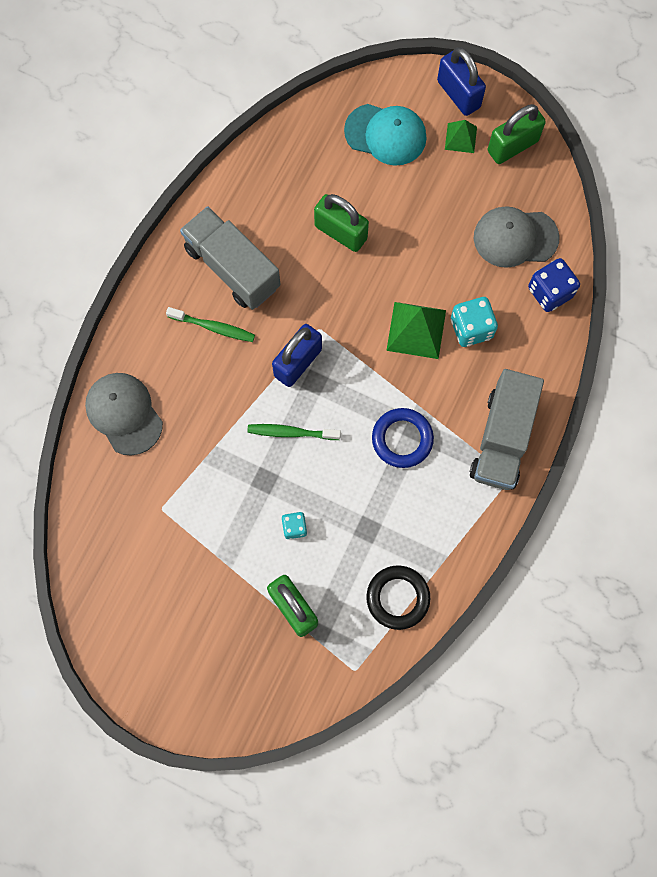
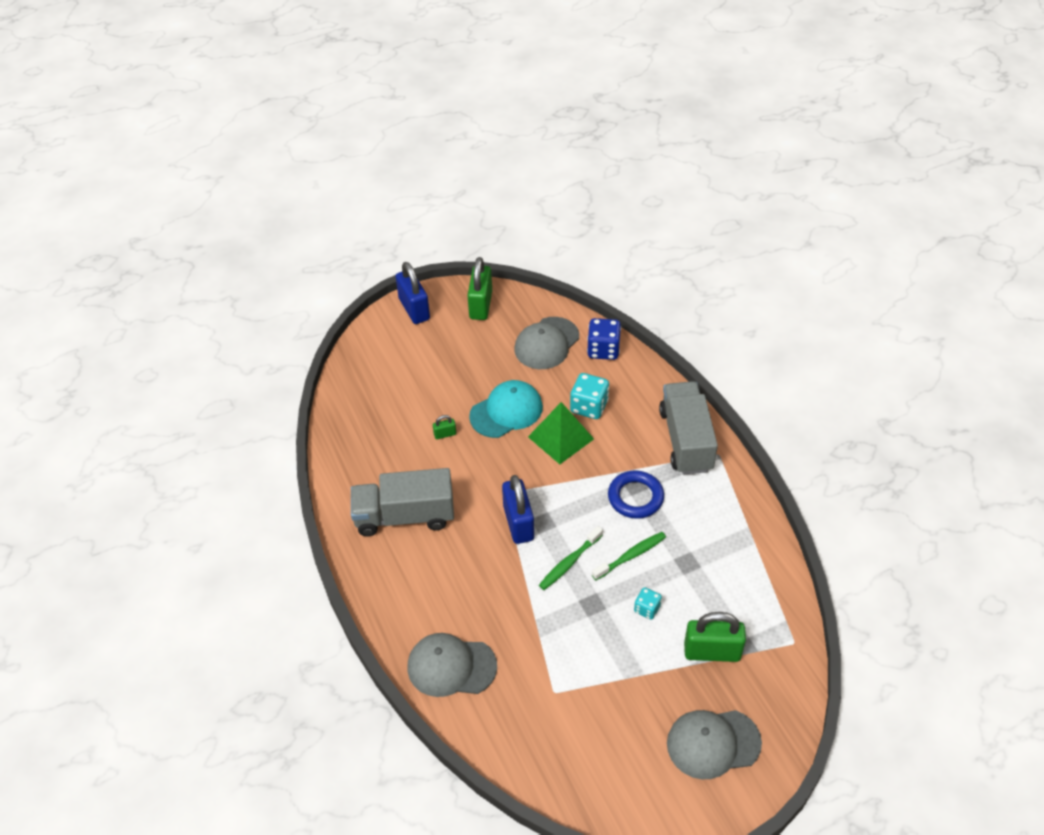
camera: 50 degrees left, 25 degrees down
(208, 664) = (713, 743): none -> grey cap
(213, 327) = (439, 559): green toothbrush -> green toothbrush (631, 556)
(340, 232) = (445, 434): green padlock -> green padlock, size x0.45
(385, 134) = (400, 364): turquoise cap -> turquoise cap (506, 411)
(398, 598) = (756, 577): black ring -> none
(458, 94) = (414, 309): blue padlock -> blue padlock turned 60 degrees clockwise
(460, 138) = (446, 327): green pyramid -> none
(502, 438) = (686, 440): grey truck -> grey truck turned 150 degrees counterclockwise

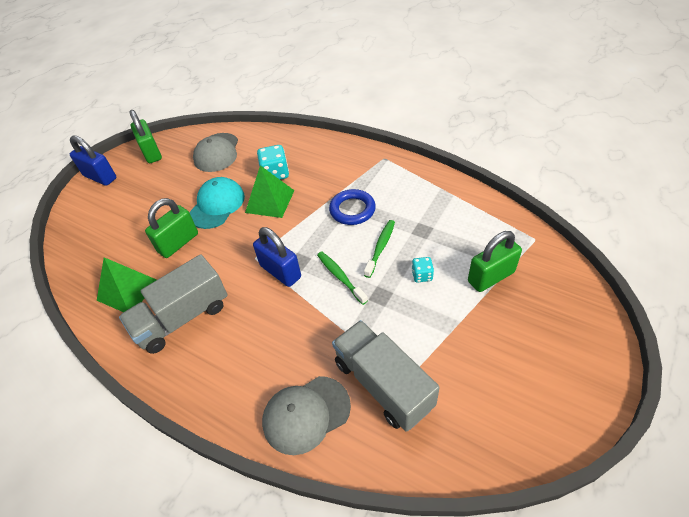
camera: 30 degrees left, 0 degrees up
(373, 459) = (128, 290): none -> green pyramid
(445, 434) = (178, 243): green padlock -> green padlock, size x2.21
(569, 562) = (340, 277): green toothbrush -> green toothbrush turned 135 degrees clockwise
(603, 350) = (259, 138): blue dice -> none
(686, 440) = (357, 161): grey truck -> grey truck (383, 384)
(713, 743) = (551, 340): grey cap -> none

